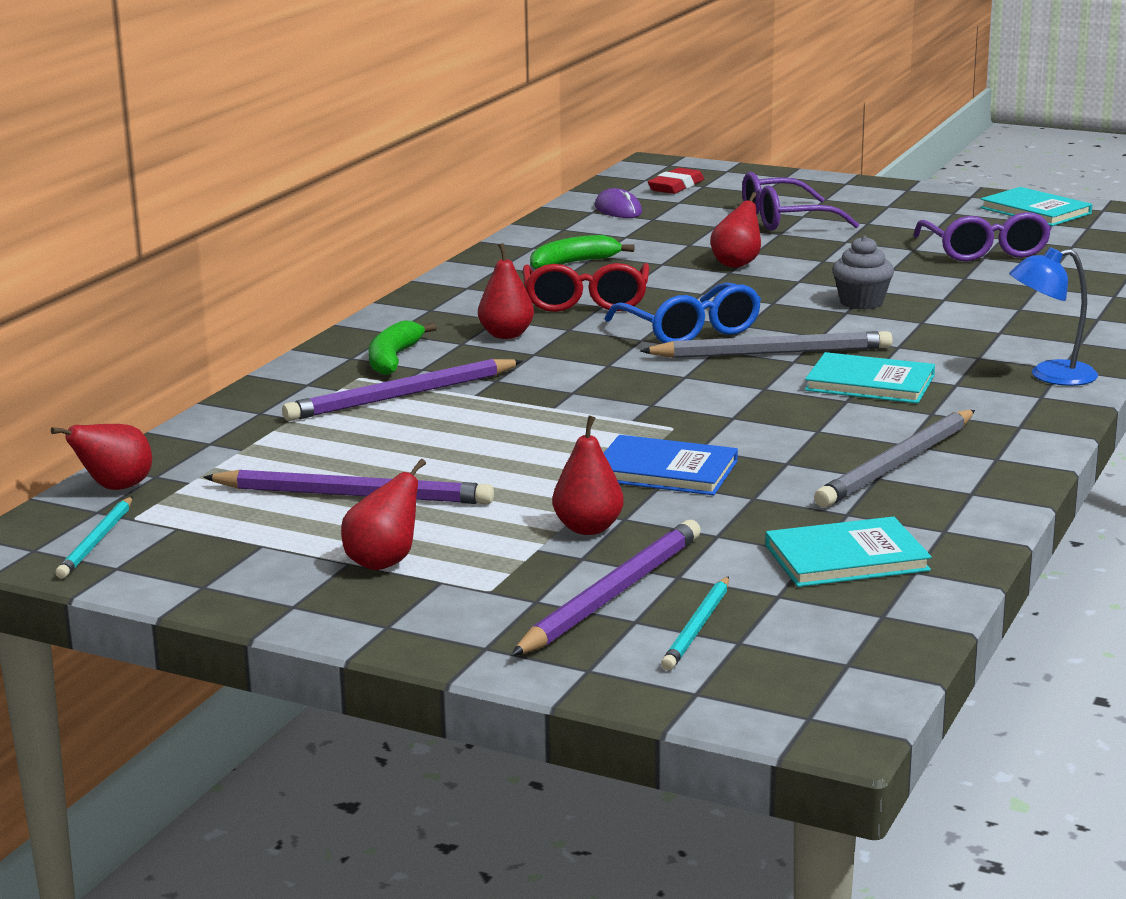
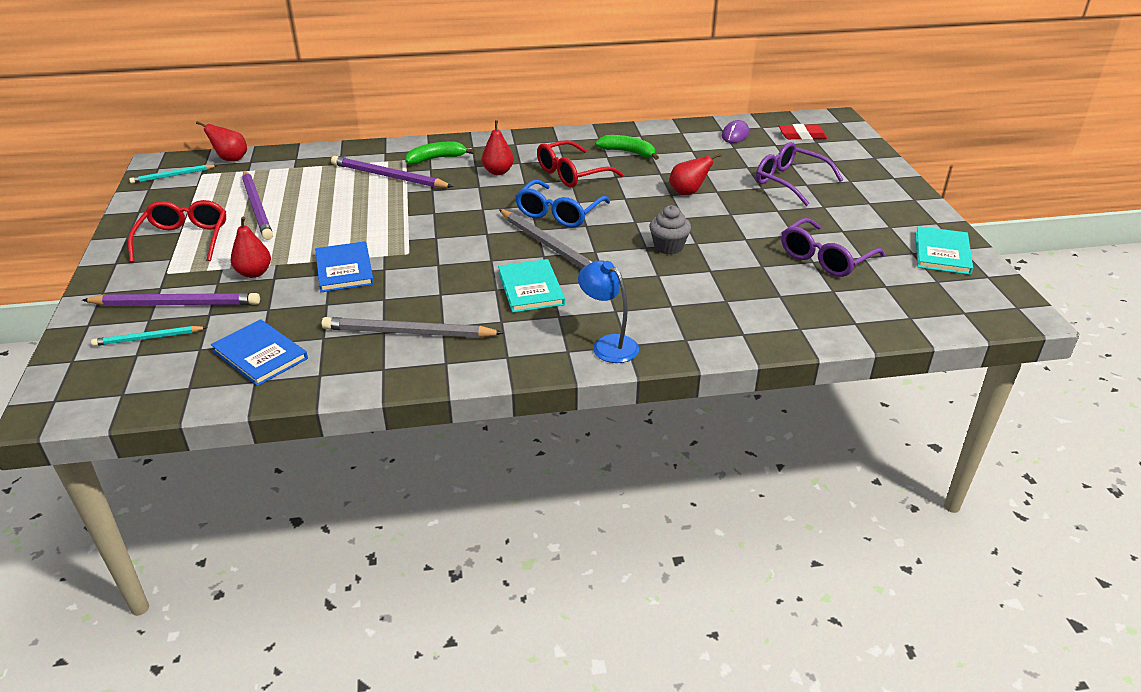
camera: 55 degrees right, 15 degrees up
(384, 562) = (184, 239): red pear -> red glasses
(846, 558) = (260, 355): turquoise book -> blue book

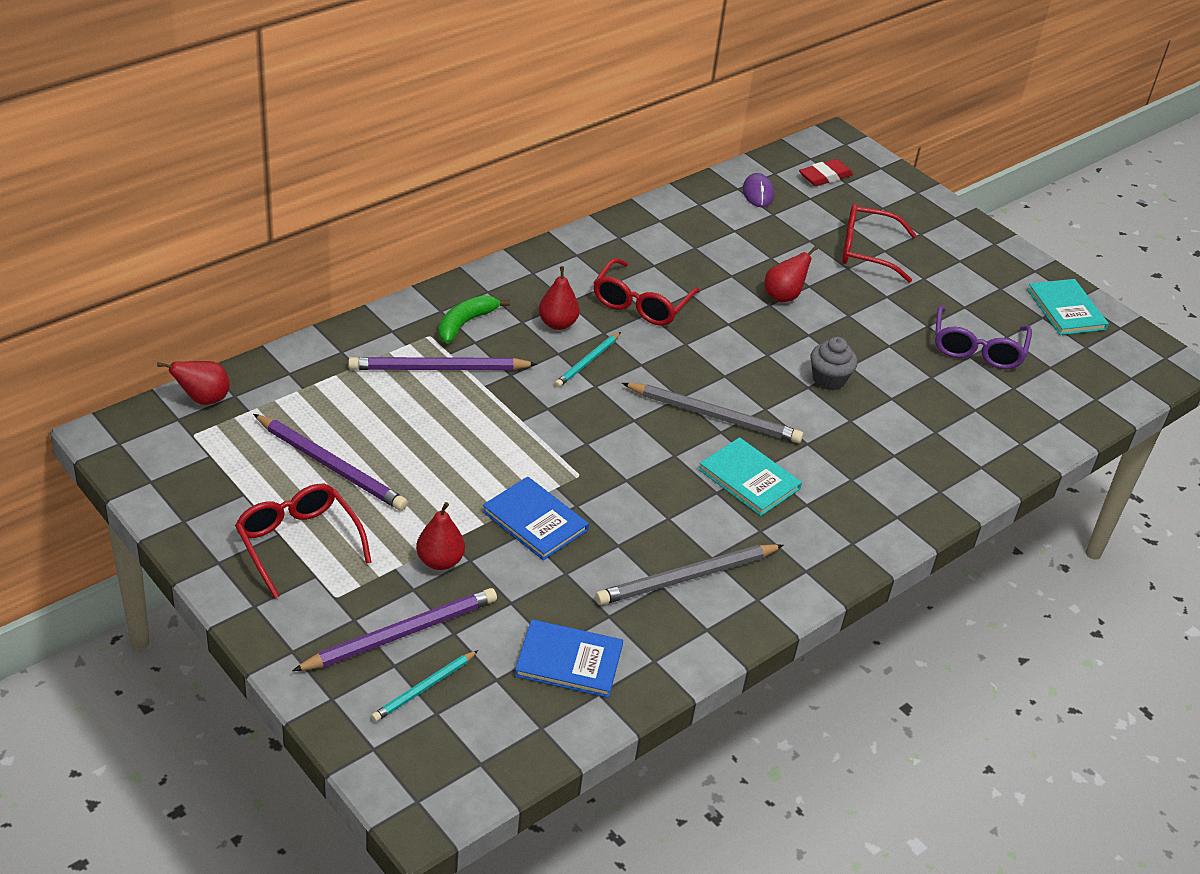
camera: 35 degrees left, 5 degrees up
(173, 176) = (157, 450): turquoise pencil -> turquoise pencil (587, 362)
(558, 213) = (682, 367): blue glasses -> none
(608, 344) = (881, 522): blue lamp -> none
(628, 152) = (671, 252): green banana -> none
(789, 181) = (866, 251): purple glasses -> red glasses

